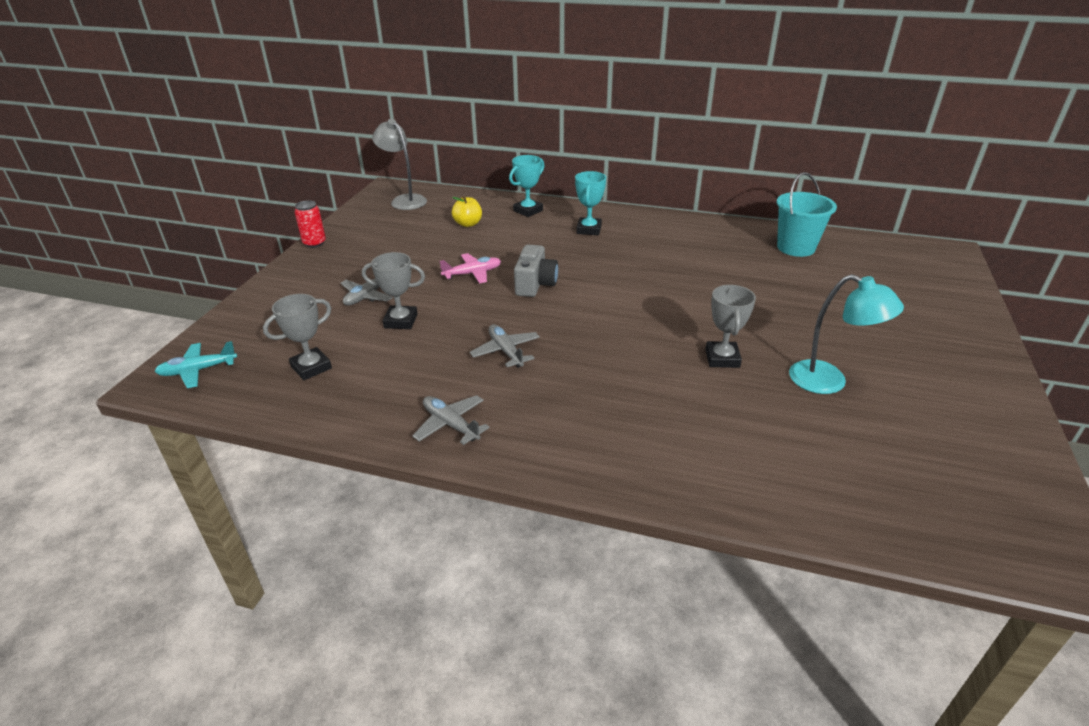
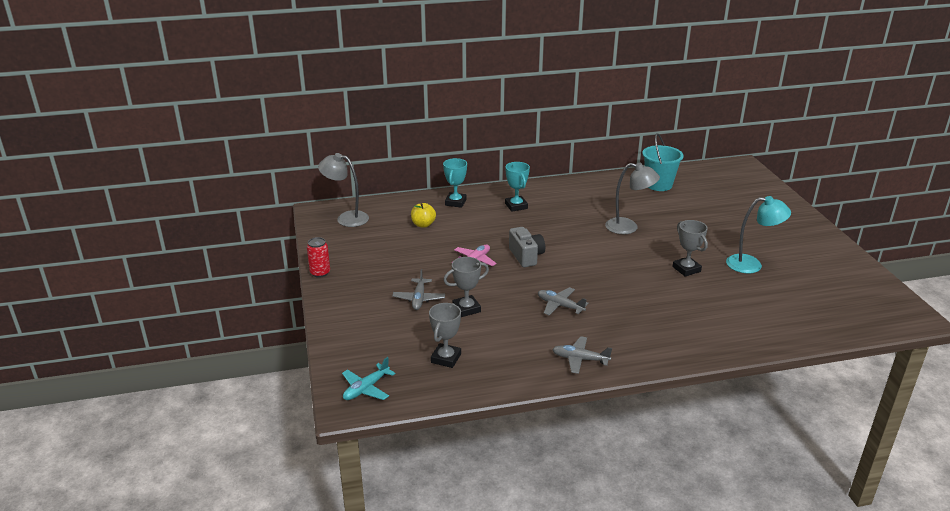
camera: 30 degrees left, 5 degrees down
(698, 286) = (628, 227): none -> grey lamp

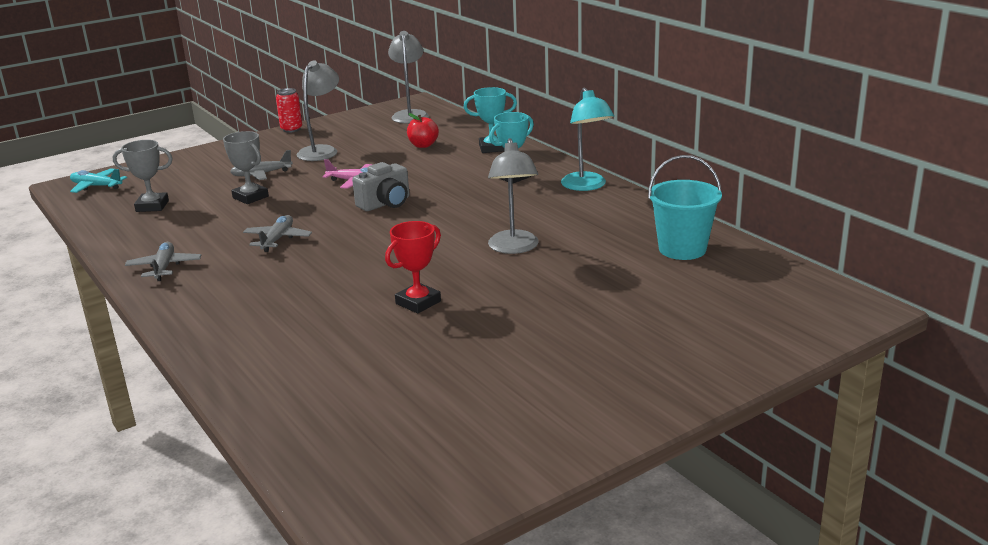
camera: 70 degrees right, 5 degrees down
(391, 266) = (322, 151): none -> grey lamp
(423, 224) = (423, 145): yellow apple -> red apple
(686, 269) = (418, 302): grey trophy -> red trophy
(751, 264) = (468, 352): turquoise lamp -> turquoise lamp (586, 186)

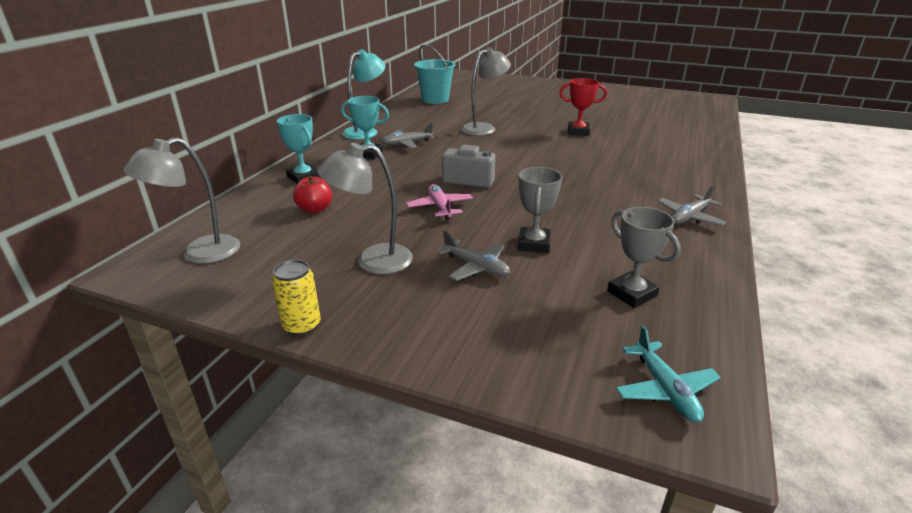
camera: 125 degrees left, 5 degrees up
(277, 239) = (582, 195): grey plane -> grey plane (407, 143)
(291, 129) = (302, 326): red can -> yellow can

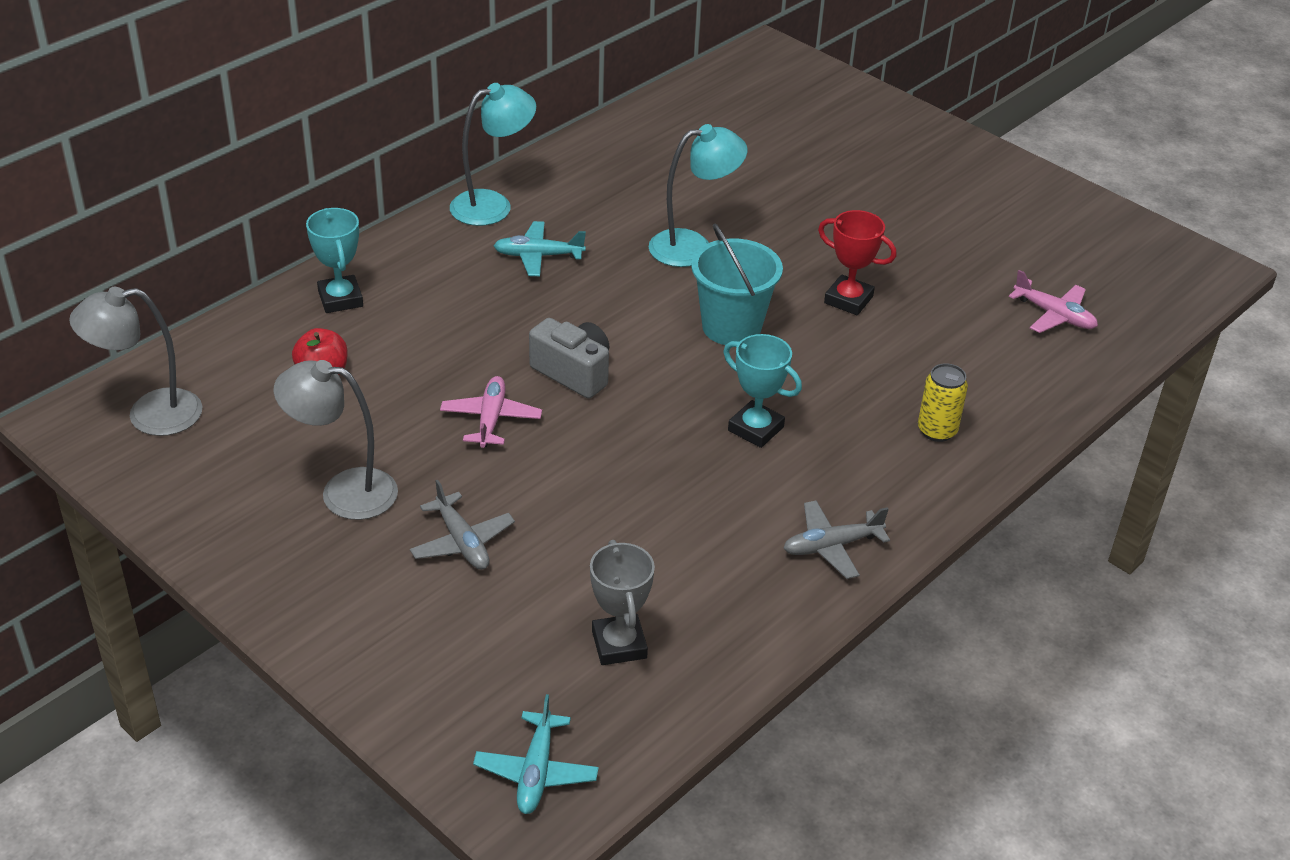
camera: 20 degrees right, 10 degrees up
(302, 326) = (215, 565): yellow can -> yellow can (937, 430)
(368, 154) = (462, 268): turquoise trophy -> turquoise trophy (755, 429)
(407, 143) = (538, 256): grey plane -> turquoise plane
(435, 99) = (669, 137): turquoise bucket -> turquoise bucket (731, 327)
(484, 128) = (693, 247): grey lamp -> turquoise lamp
(534, 244) = (565, 527): grey trophy -> none
(673, 121) = (1054, 315): none -> pink plane

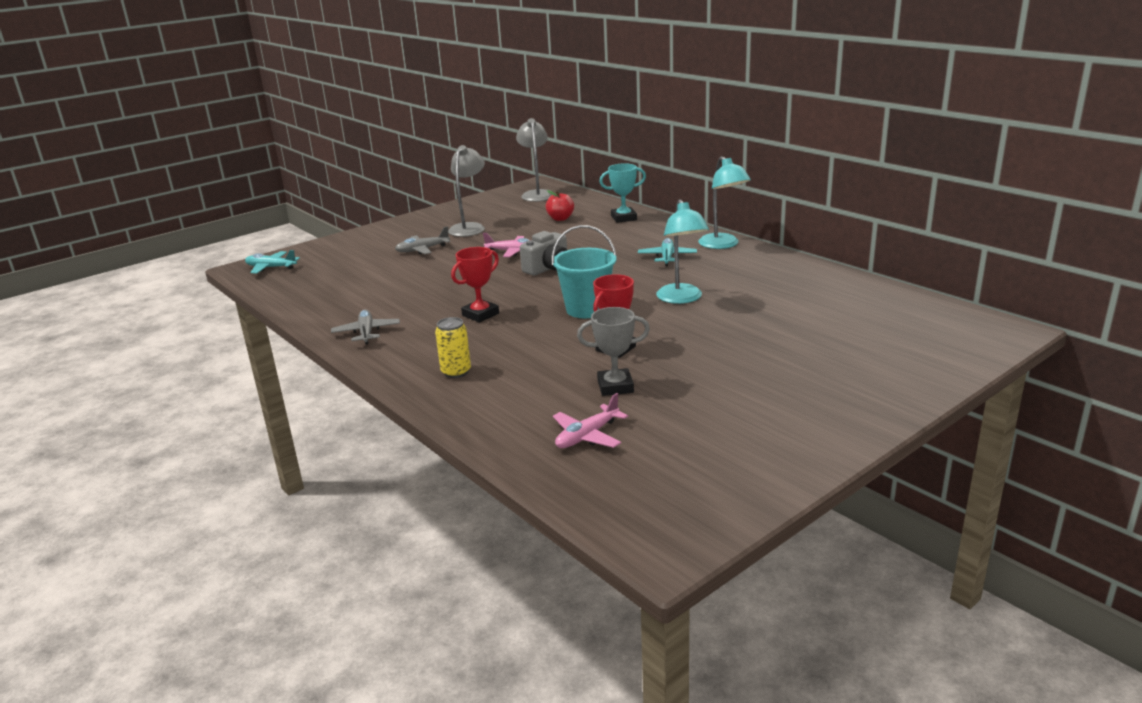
camera: 100 degrees right, 15 degrees down
(619, 644) = (332, 281): grey trophy -> grey trophy (615, 386)
(755, 429) = (480, 314): turquoise trophy -> red trophy

